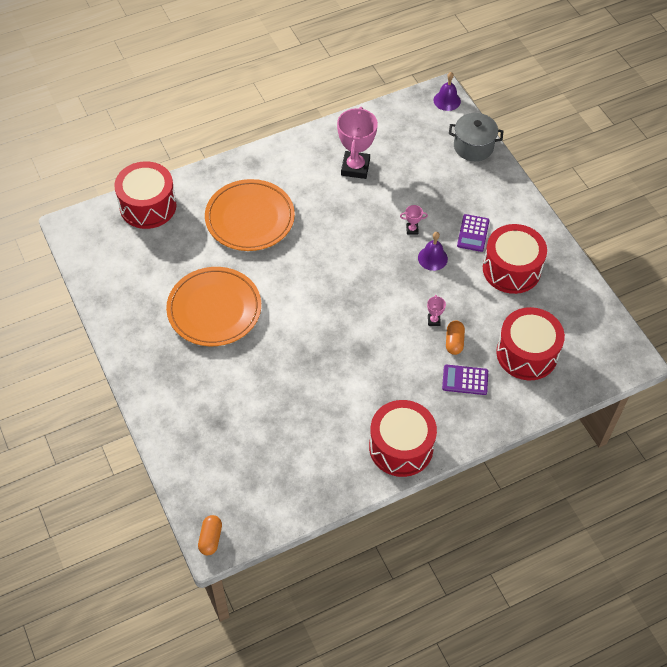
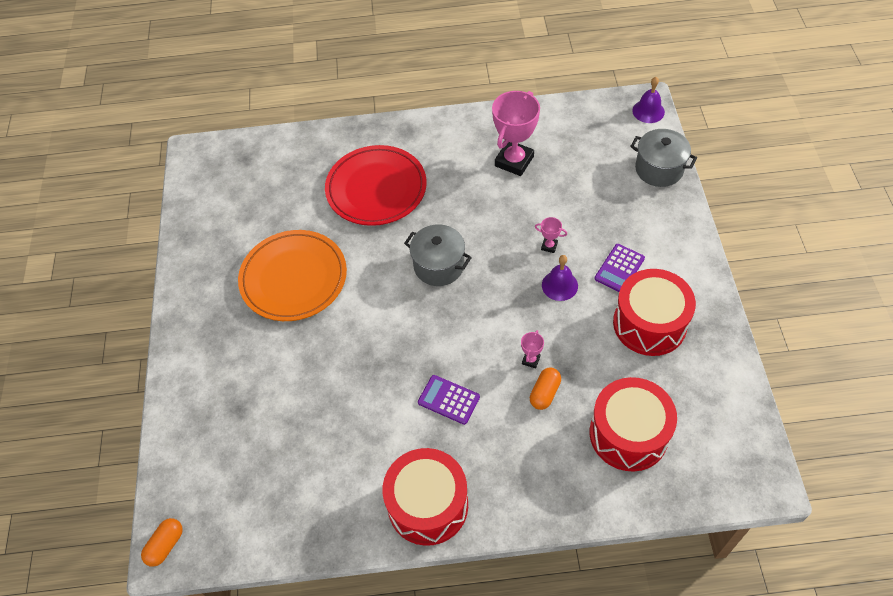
camera: 25 degrees right, 0 degrees up
(148, 206) = (279, 150): red drum -> none
(250, 218) = (376, 189): orange plate -> red plate
(330, 268) = (439, 266): none -> grey pot
(465, 380) = (539, 444): purple calculator -> purple calculator (449, 400)

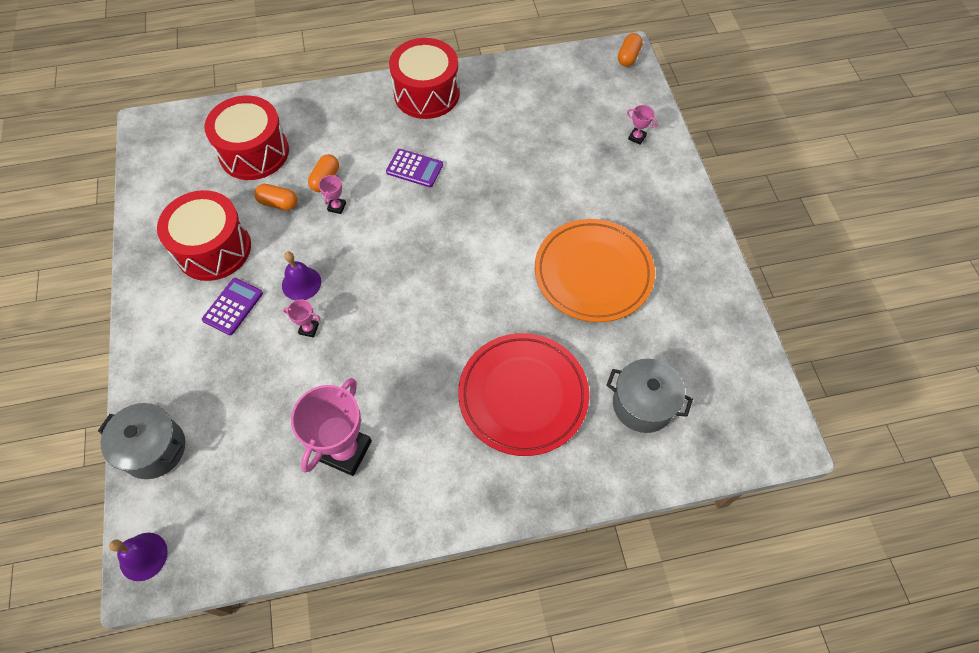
camera: 170 degrees right, 5 degrees up
(201, 421) = (637, 137): none -> pink trophy
(439, 266) = (434, 297): grey pot -> grey pot (642, 404)
(592, 368) = (278, 203): none -> orange capsule

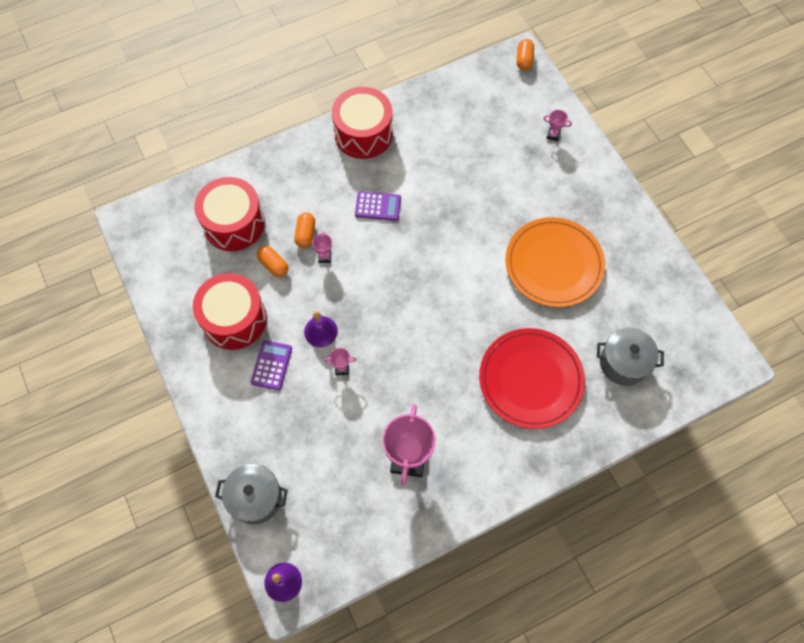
camera: 15 degrees left, 5 degrees up
(278, 203) = (273, 265): orange capsule -> orange capsule turned 45 degrees clockwise

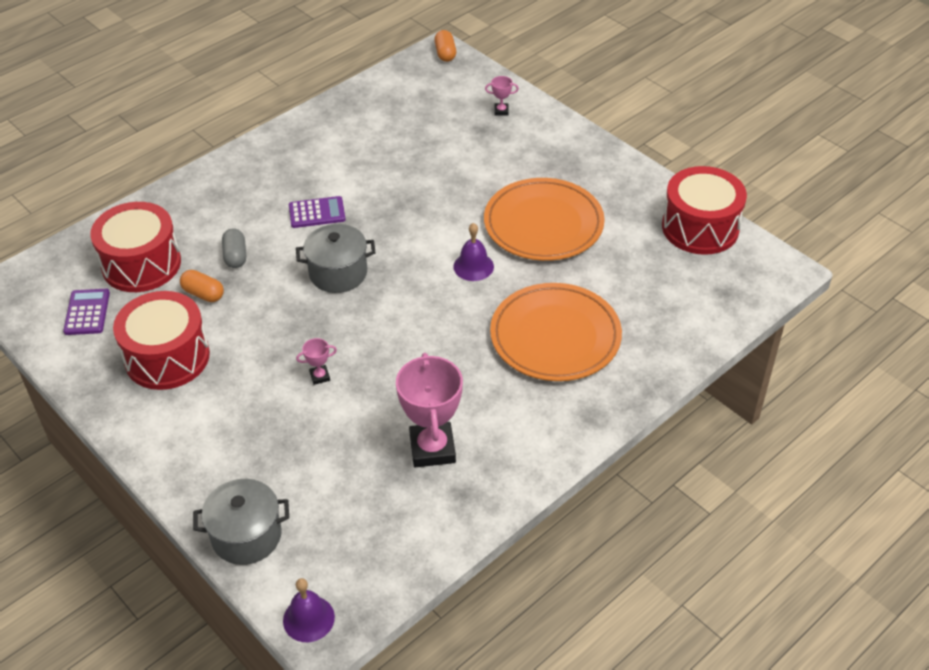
camera: 15 degrees left, 20 degrees down
(271, 365) = (228, 393): purple calculator -> purple calculator (87, 312)
(305, 234) = (235, 256): orange capsule -> grey capsule
(320, 331) = (282, 345): purple bell -> purple bell (473, 266)
(325, 257) = (265, 273): pink trophy -> none
(363, 134) = (279, 150): red drum -> red drum (700, 227)
(530, 379) = (555, 336): red plate -> orange plate
(623, 363) = (657, 297): grey pot -> grey pot (338, 273)

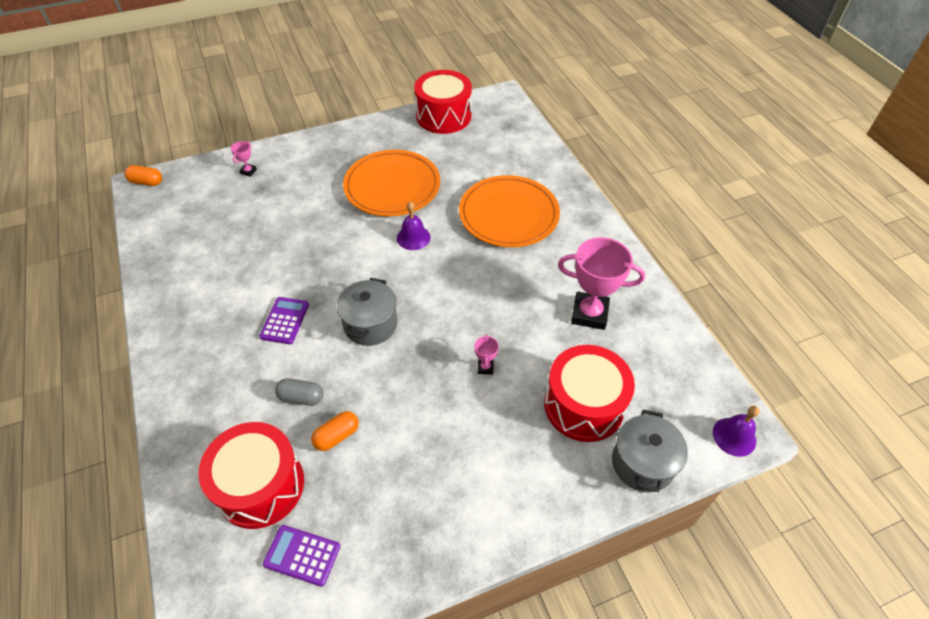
camera: 70 degrees left, 5 degrees up
(167, 357) = (406, 486): red drum -> red drum (584, 405)

